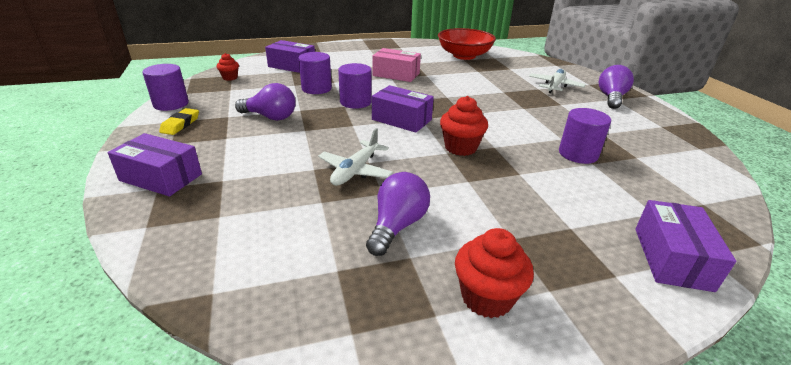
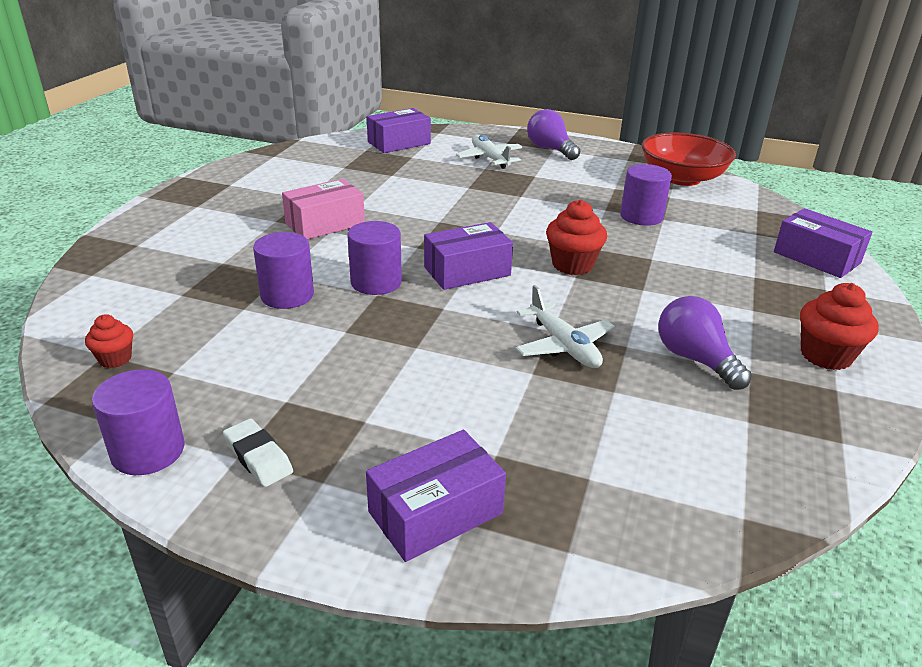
camera: 55 degrees left, 0 degrees up
(180, 124) = (258, 457): yellow eraser -> white eraser
(270, 117) = (339, 362): purple light bulb -> none
(292, 66) = (159, 287): purple box -> purple box (399, 143)
(464, 56) = (332, 162): red bowl -> red bowl (682, 178)

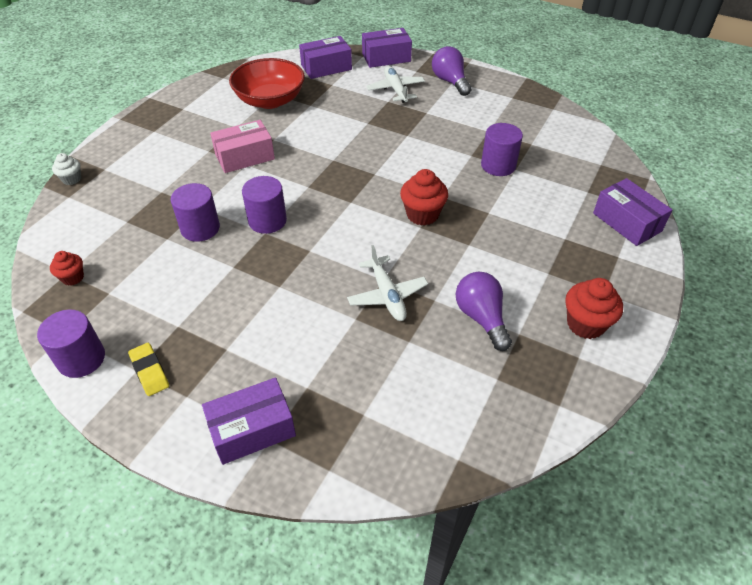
camera: 10 degrees right, 15 degrees up
(93, 257) = (72, 179): none -> white cupcake
(258, 457) = (150, 371): white eraser -> yellow eraser
(467, 271) = (338, 215): purple box -> purple box (386, 57)
(682, 178) = (551, 123): red bowl -> red bowl (270, 100)

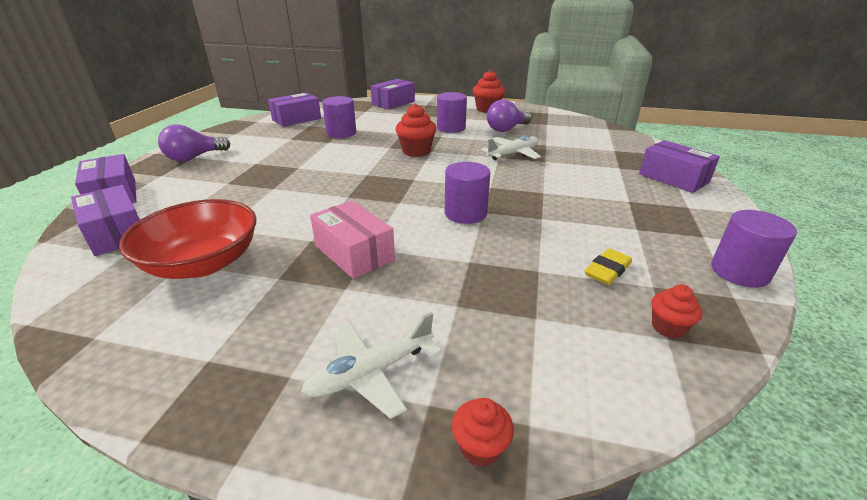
camera: 105 degrees left, 15 degrees down
(72, 179) = (480, 447): white cupcake -> red cupcake
(150, 371) = (694, 229): yellow eraser -> yellow eraser (607, 270)
(200, 228) = (505, 251): purple cylinder -> purple cylinder (451, 128)
(395, 89) = (202, 181): white plane -> white plane (370, 373)
(556, 135) = (296, 119): none -> purple box

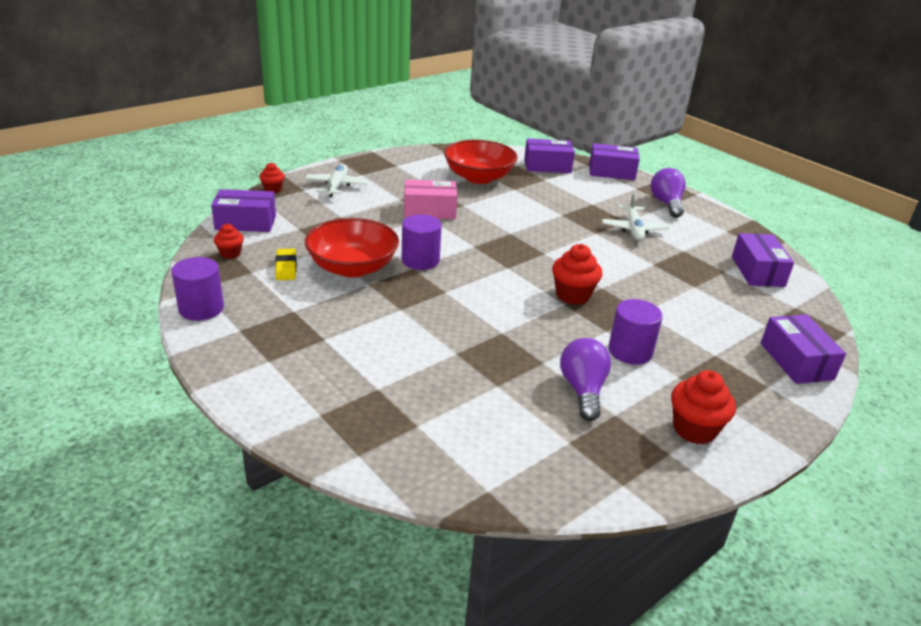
camera: 125 degrees right, 0 degrees up
(341, 133) = (677, 279): purple cylinder -> none
(513, 154) = (498, 345): white plane -> white plane (634, 229)
(536, 237) = (352, 267): none -> red bowl
(673, 178) = (309, 402): purple box -> purple box (246, 222)

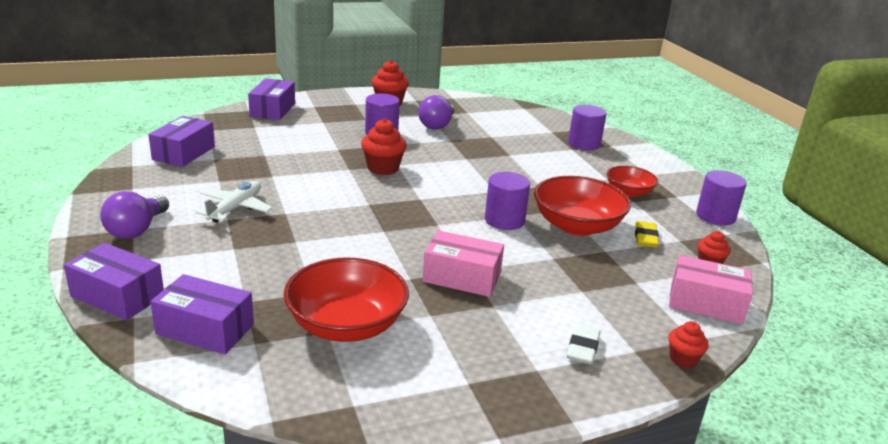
camera: 160 degrees left, 5 degrees down
(246, 222) = (706, 303): purple box -> pink box
(298, 322) = (629, 192): none -> red bowl
(336, 186) = (583, 348): white plane -> white eraser
(362, 406) = (584, 144): none -> purple cylinder

